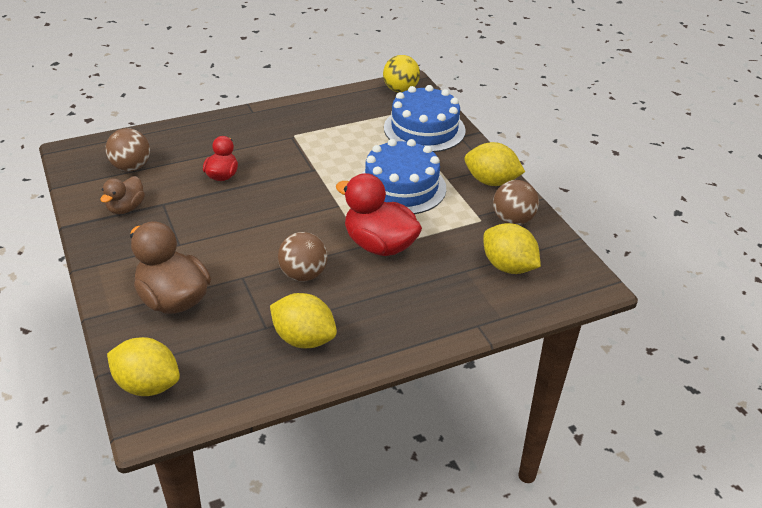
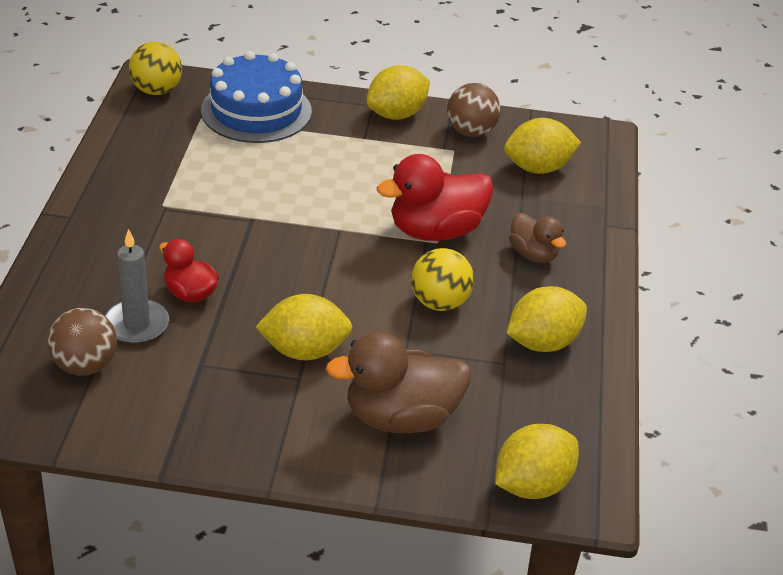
camera: 60 degrees left, 0 degrees up
(126, 208) = (178, 400): brown duck -> brown duck (533, 254)
(179, 169) = (136, 325): none -> grey candle
(206, 236) = (304, 351): none -> yellow lemon
(303, 275) = (439, 303): brown ball -> yellow ball
(401, 187) = (348, 173): blue cake -> none

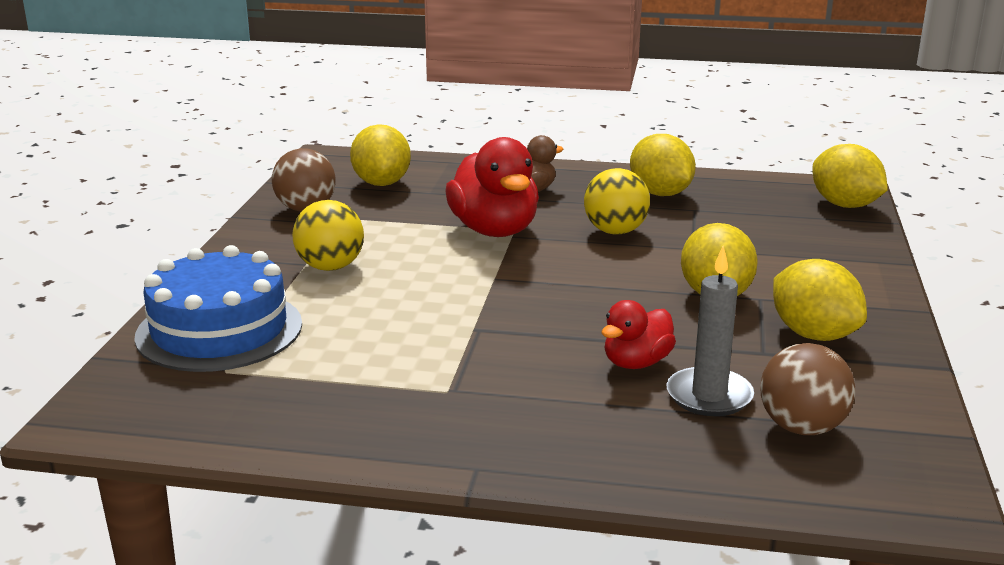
camera: 85 degrees left, 15 degrees down
(156, 90) = (129, 411): yellow ball -> yellow ball (330, 267)
(396, 114) = (257, 245): yellow lemon -> yellow lemon (813, 334)
(401, 417) = (792, 251): brown duck -> none

